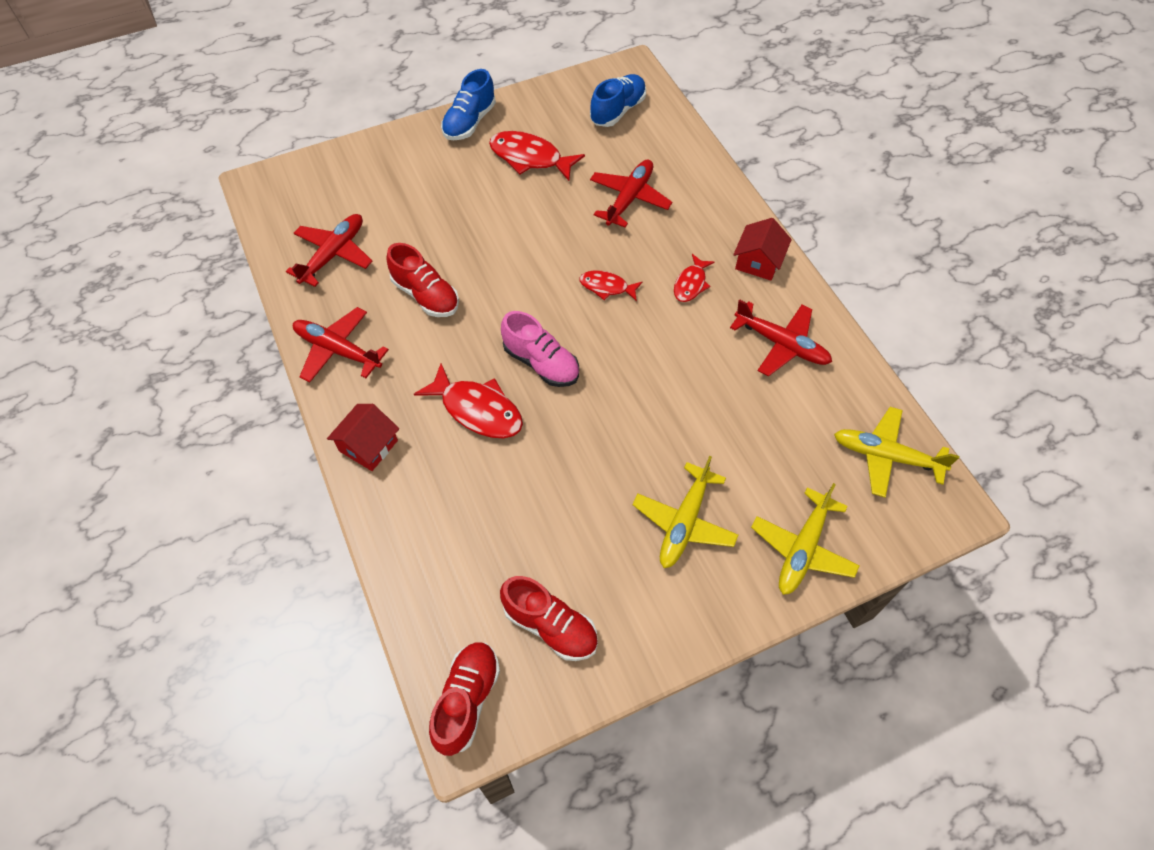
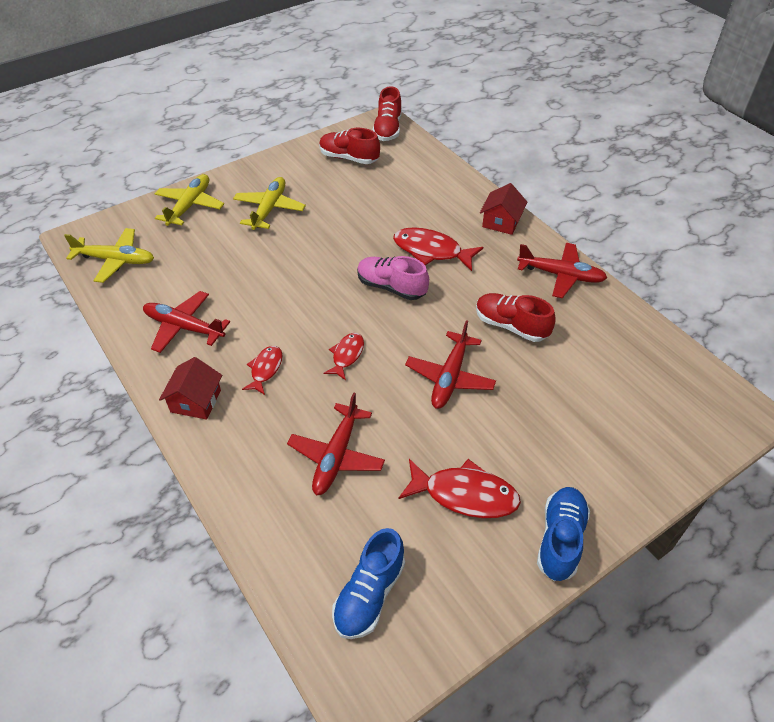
camera: 170 degrees right, 10 degrees down
(333, 255) = (616, 350): red plane -> red plane (450, 377)
(606, 287) = (347, 355): red fish -> red fish turned 75 degrees counterclockwise

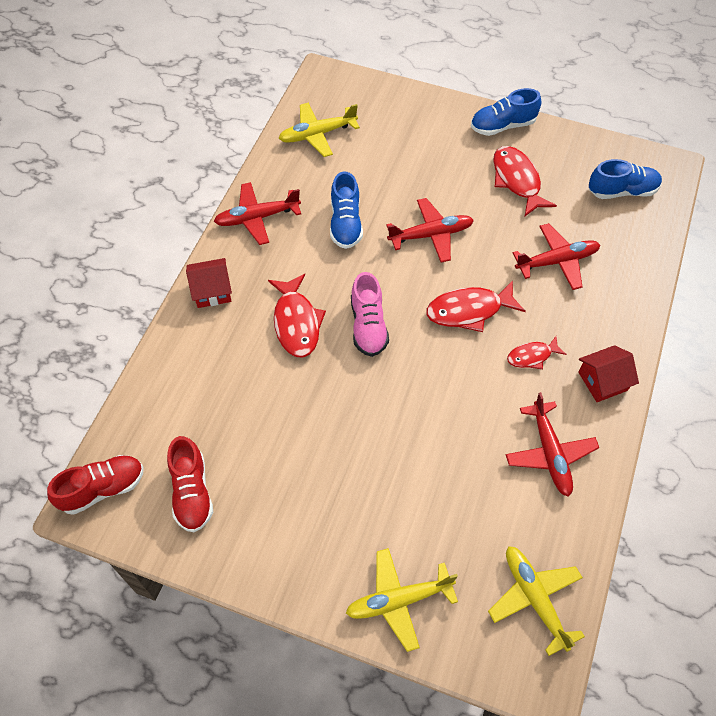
camera: 125 degrees left, 10 degrees up
(269, 209) = (342, 508): yellow plane -> yellow plane (318, 134)
(347, 355) = (469, 311): red fish -> red fish, size x1.70
(511, 326) = (345, 223): red shoe -> blue shoe
(560, 275) = (257, 218): red plane -> red plane turned 90 degrees counterclockwise

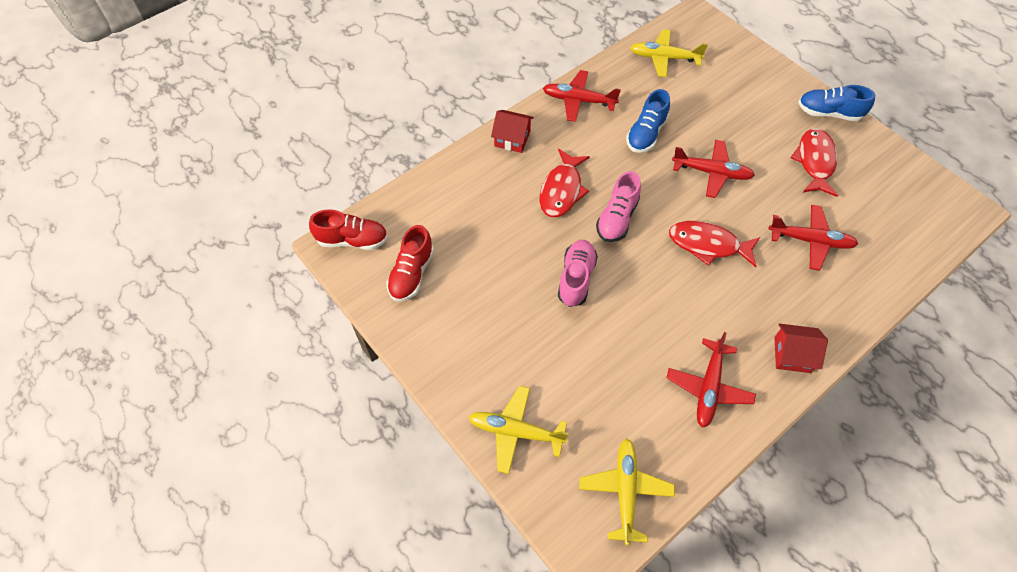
camera: 30 degrees right, 0 degrees up
(365, 409) = (576, 278): none -> pink shoe
(532, 356) = (740, 305): red fish -> none
(622, 191) = (909, 210): blue shoe -> none

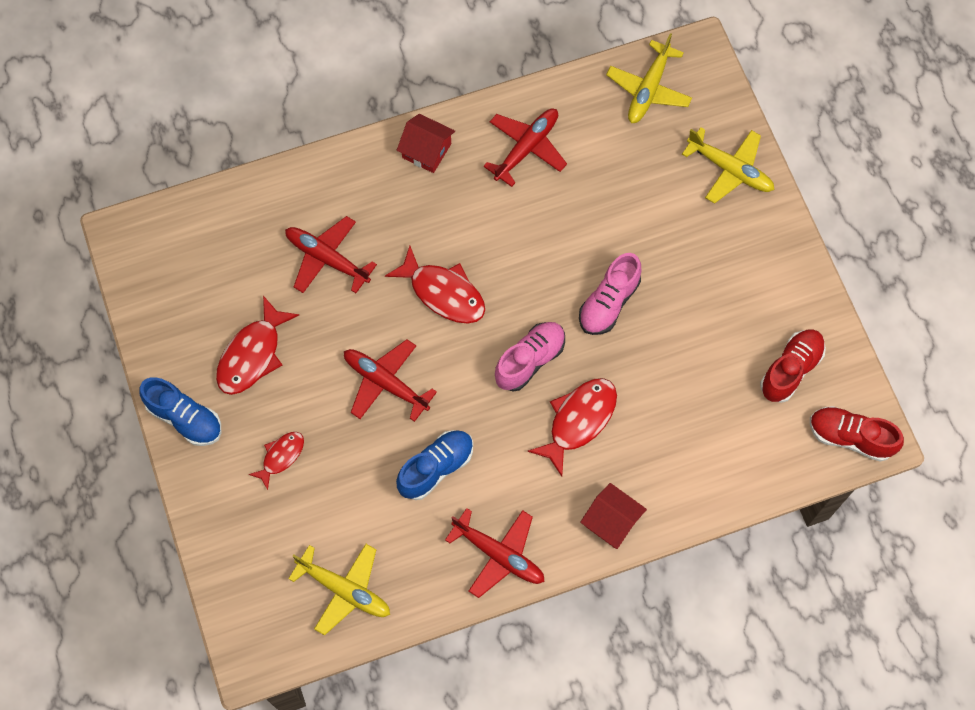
camera: 160 degrees left, 10 degrees up
(751, 111) = (281, 456): none -> red fish

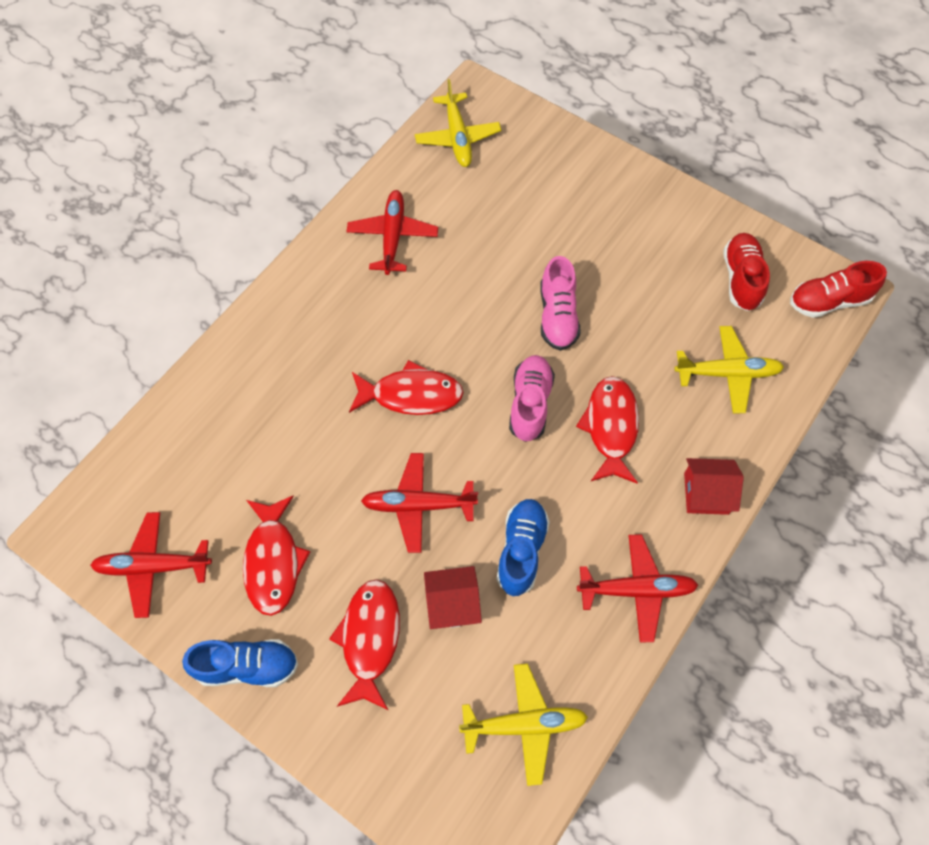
camera: 35 degrees left, 5 degrees down
(281, 456) = (369, 639): red fish -> red fish, size x1.70
(327, 259) = (284, 431): red plane -> red plane (154, 566)
(426, 150) = (307, 288): red house -> red house (452, 603)
(729, 169) = (569, 159): yellow plane -> yellow plane (727, 373)

